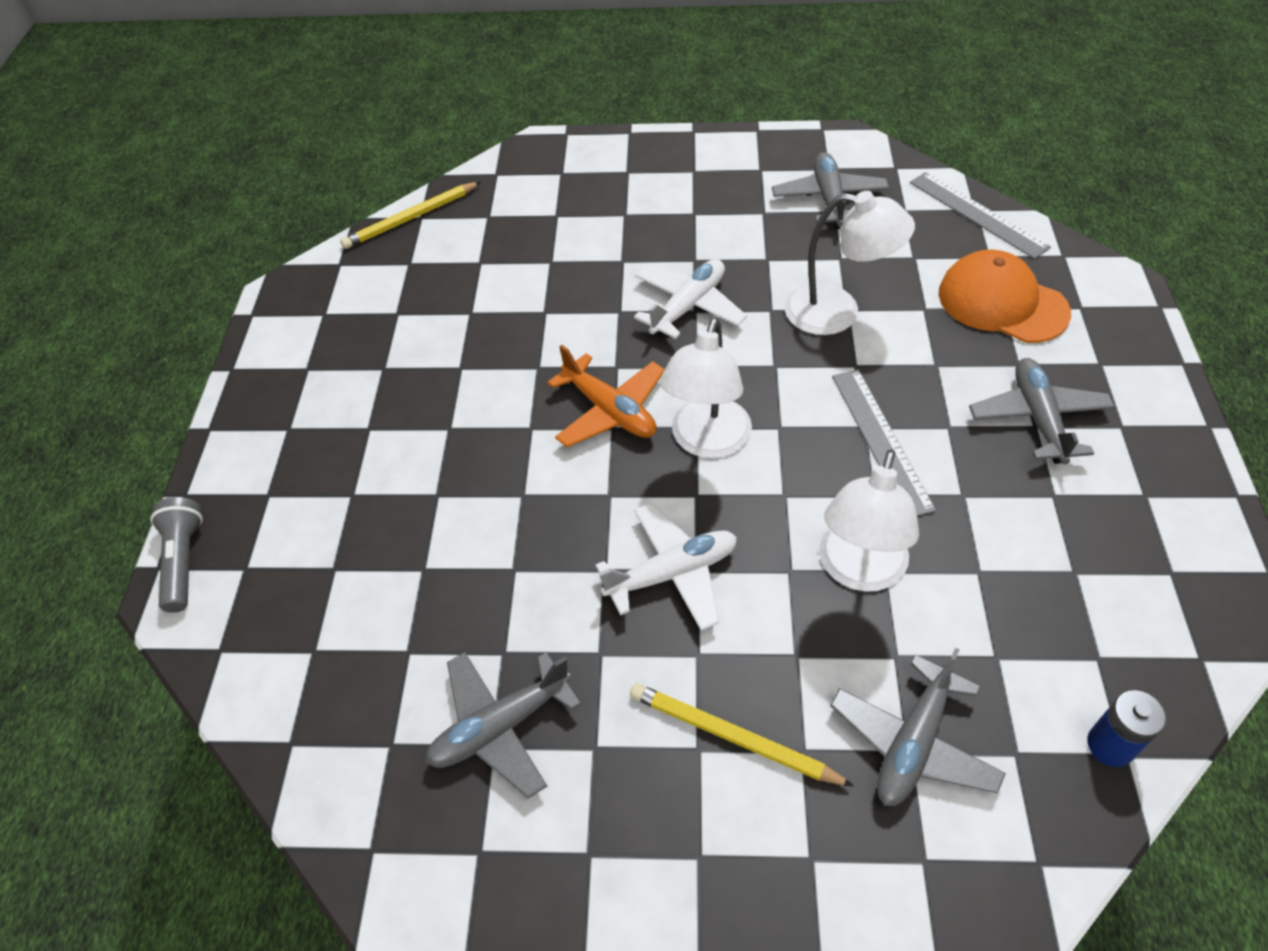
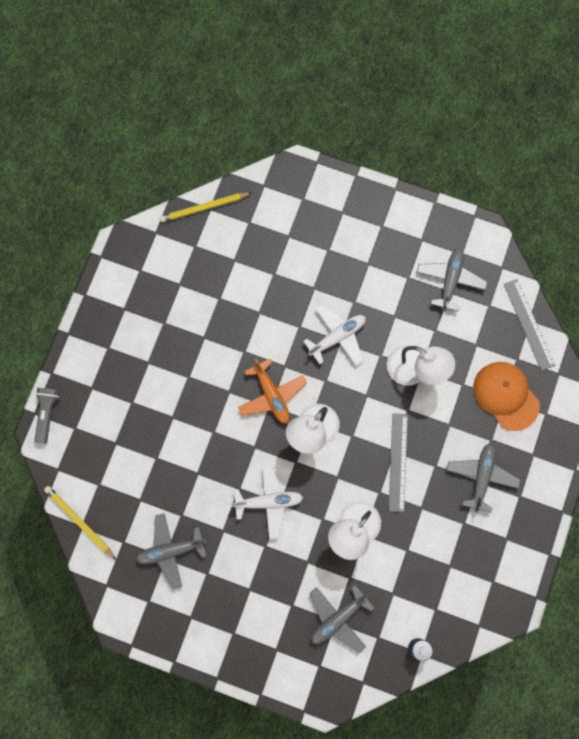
camera: 15 degrees right, 25 degrees up
(733, 737) = (265, 589): yellow pencil -> yellow pencil (79, 522)

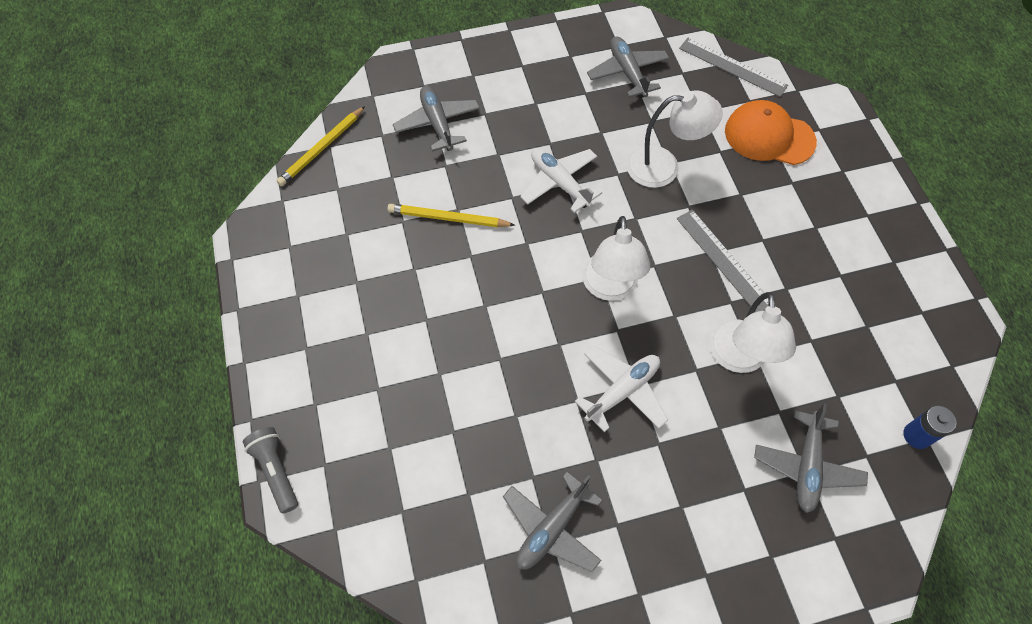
camera: 35 degrees left, 15 degrees down
(79, 522) = (408, 576): yellow pencil -> yellow pencil (448, 218)
(271, 395) = (535, 279): orange plane -> none
(337, 337) = (559, 183): white plane -> white plane turned 60 degrees counterclockwise
(481, 477) = (816, 221): grey plane -> grey plane (437, 123)

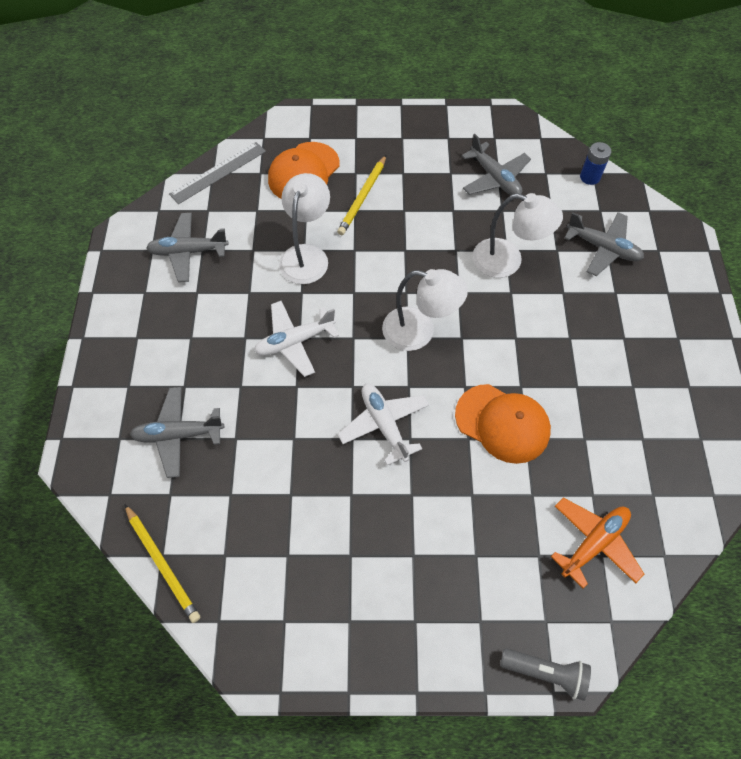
camera: 75 degrees left, 0 degrees up
(276, 471) = (545, 672): grey flashlight -> grey flashlight turned 150 degrees counterclockwise
(414, 501) = (594, 543): none -> orange plane
(448, 218) = (302, 450): yellow pencil -> yellow pencil (363, 197)
(526, 388) = (502, 423): none -> orange cap
(552, 528) = (631, 435): grey plane -> grey plane (495, 178)
(622, 391) = (519, 350): white plane -> white plane (384, 425)
(723, 260) = (415, 243): grey ruler -> none

